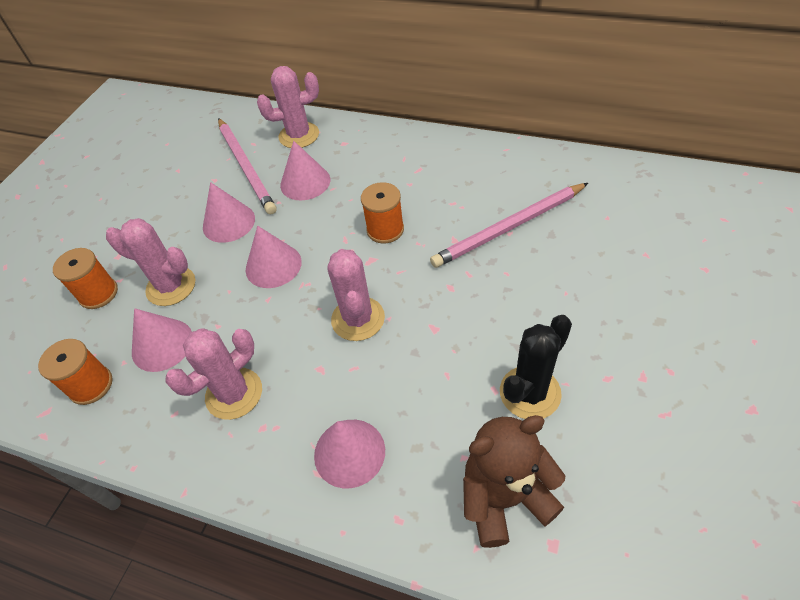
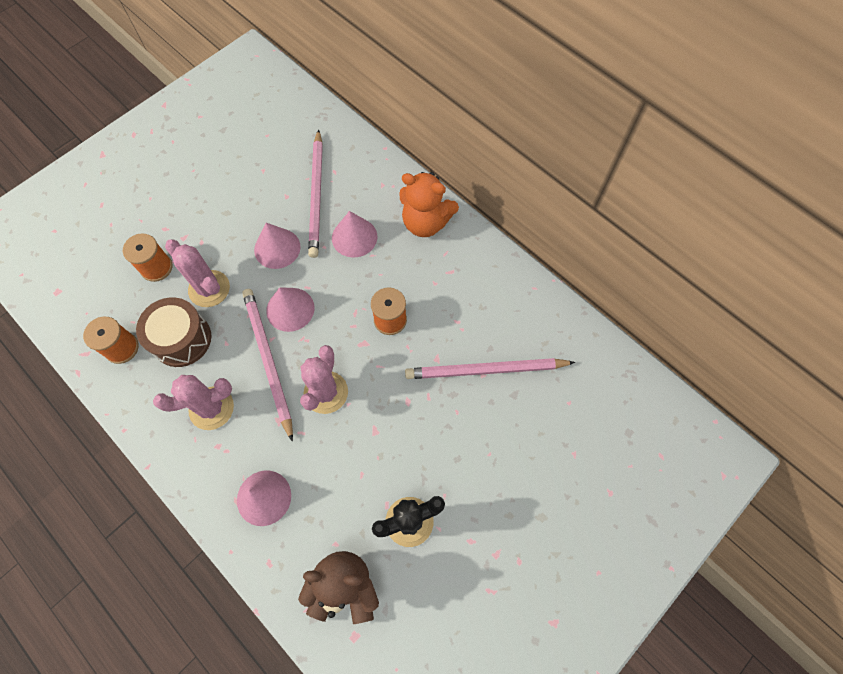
camera: 20 degrees right, 15 degrees up
(162, 344) = (181, 339): pink cone -> brown drum
(275, 319) = (268, 360): none -> pink pencil
(299, 135) = (375, 182): pink cactus -> none
(369, 144) = (425, 222): none -> orange teddy bear

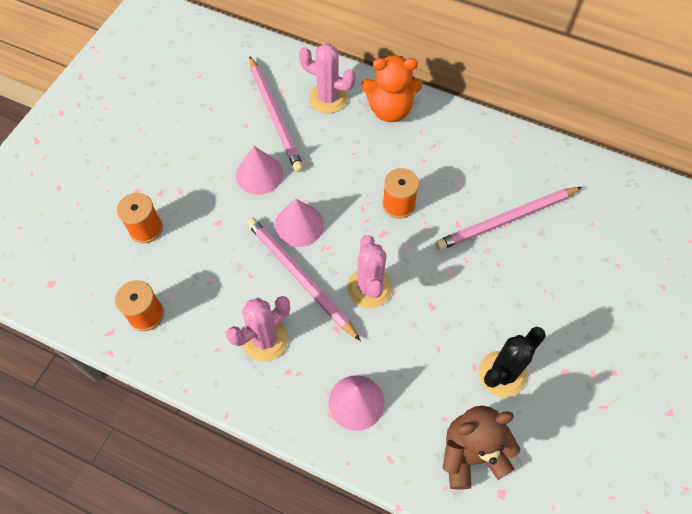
camera: 20 degrees left, 5 degrees down
(181, 339) = (204, 286): brown drum -> none
(209, 289) = (209, 231): pink cactus -> pink cactus (328, 98)
(354, 237) = (329, 142): pink cone -> none

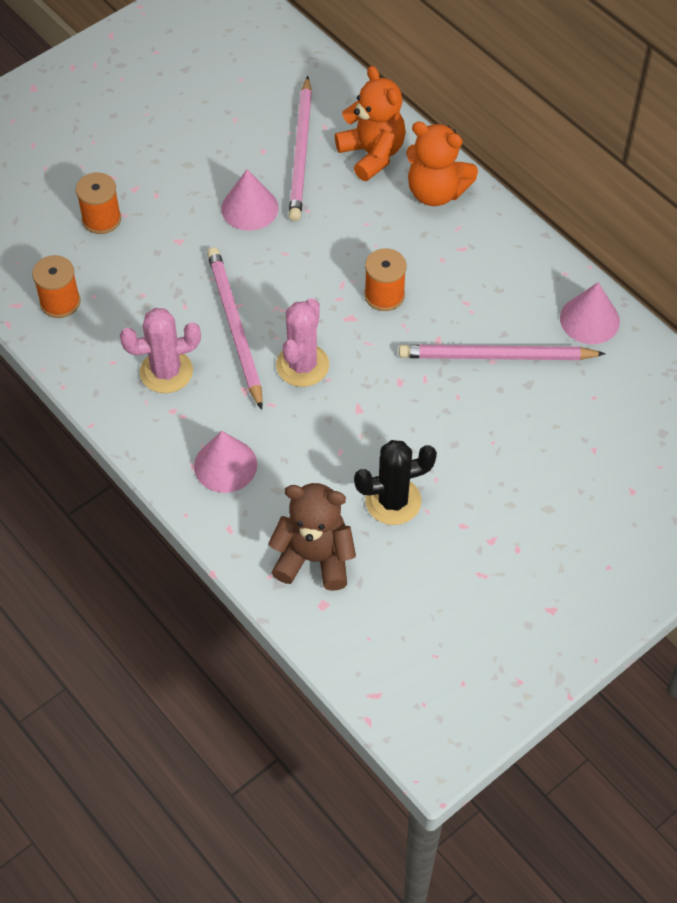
camera: 25 degrees right, 5 degrees down
(299, 225) = (263, 275): pink cone -> pink cone (589, 319)
(328, 98) = (372, 154): pink cactus -> orange teddy bear

